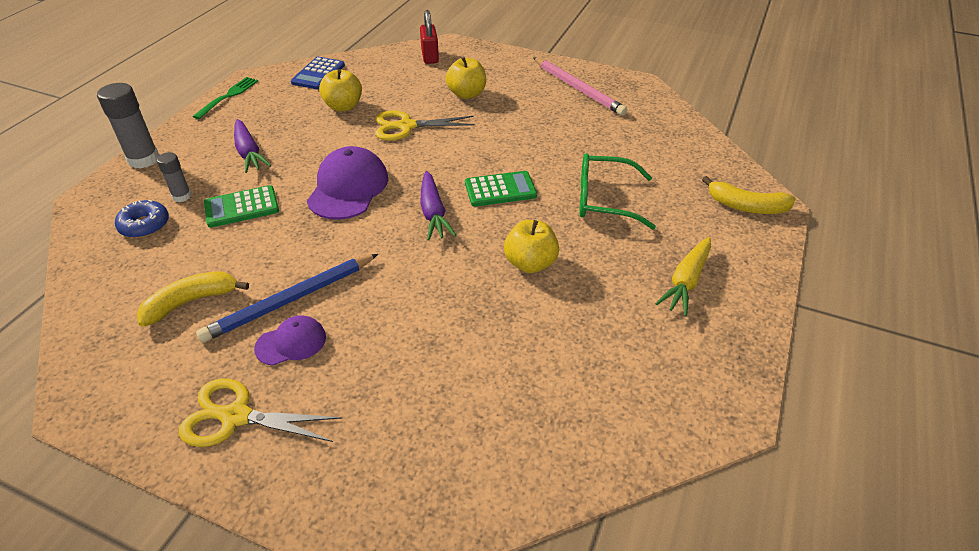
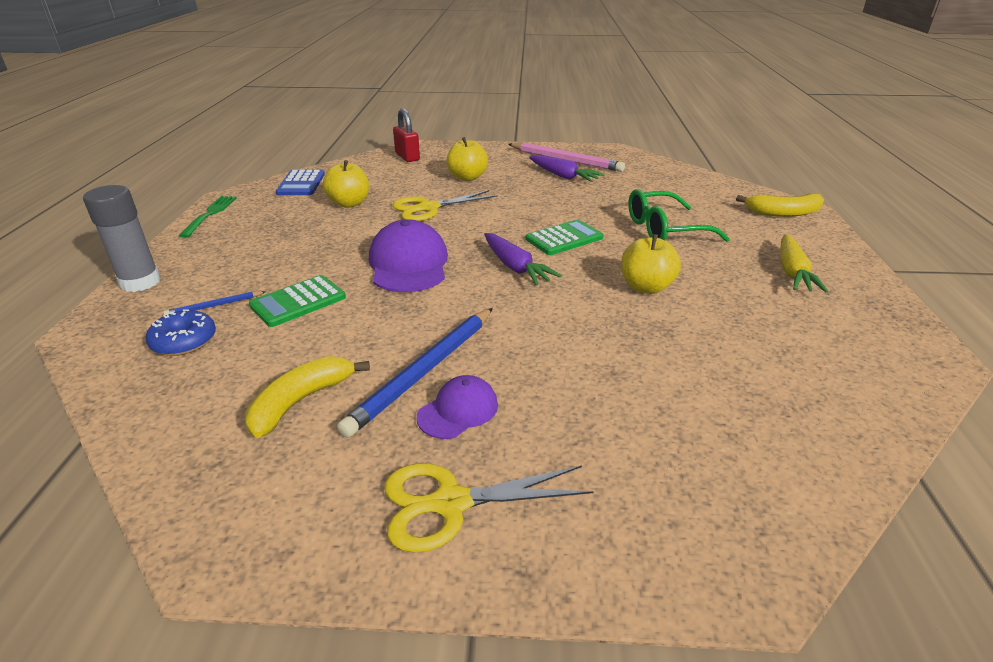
camera: 20 degrees left, 10 degrees down
(182, 196) = (215, 306): grey glue stick -> blue pencil
(249, 153) = (271, 255): purple carrot -> purple carrot (563, 176)

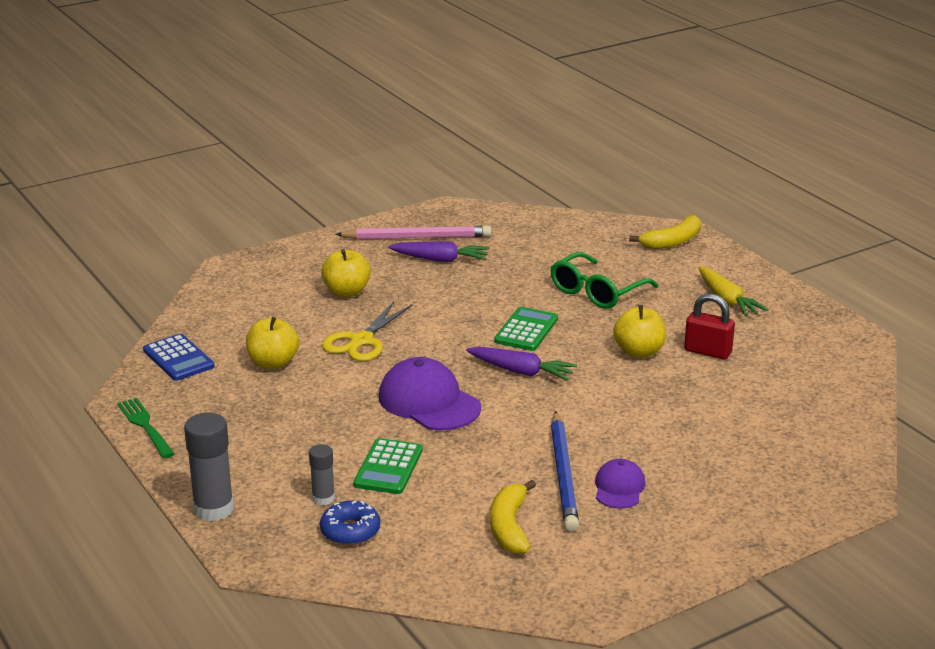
camera: 35 degrees left, 5 degrees down
(215, 306) = (323, 498): blue pencil -> grey glue stick
(407, 157) = (240, 286): red padlock -> red padlock (707, 351)
(451, 503) = (680, 534): yellow scissors -> none

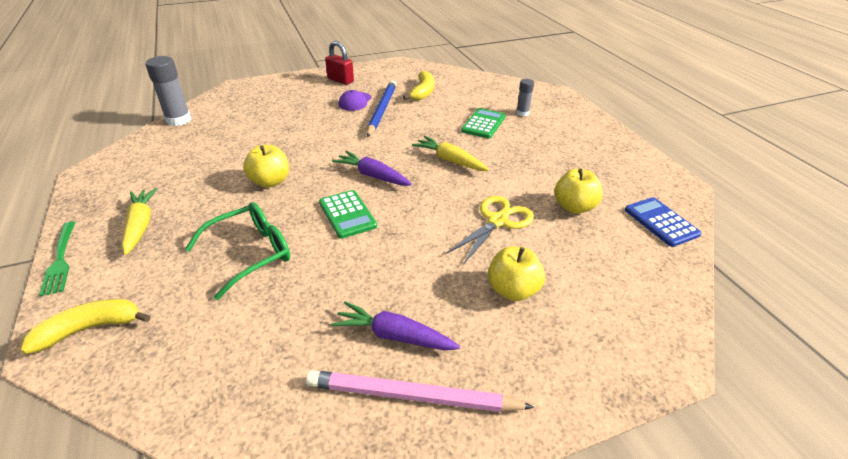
camera: 170 degrees left, 10 degrees up
(145, 426) = (654, 166): green fork -> green fork (60, 260)
(213, 509) = (584, 114): grey glue stick -> grey glue stick (178, 120)
(350, 531) = (506, 98): blue donut -> none
(429, 402) = (450, 160): purple cap -> yellow carrot
(526, 330) = (347, 214): green calculator -> green calculator turned 60 degrees counterclockwise
(707, 351) = (217, 176): red padlock -> red padlock (340, 80)

